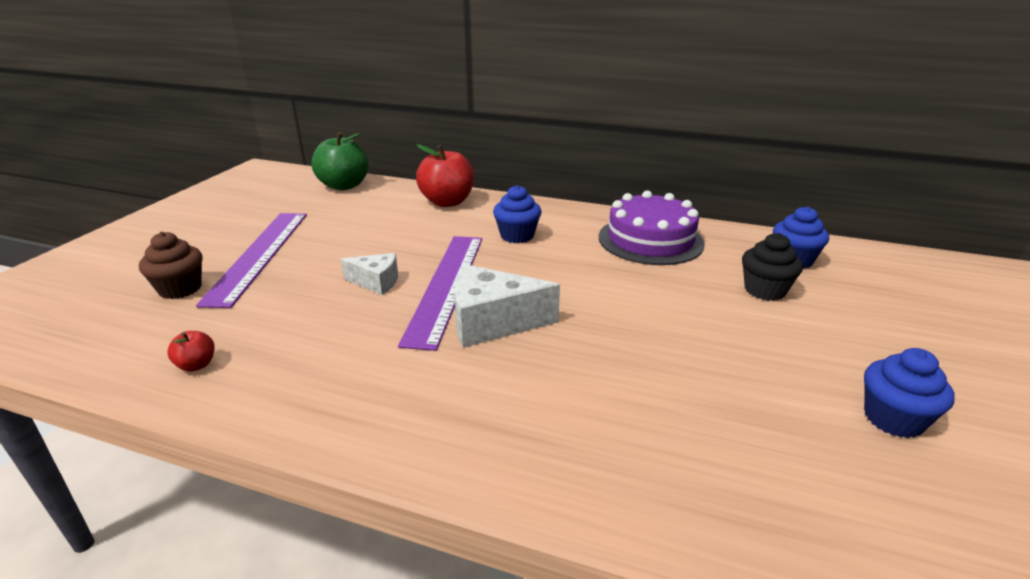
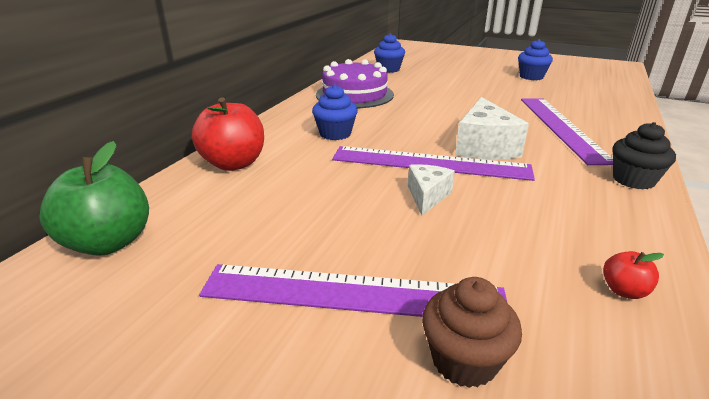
camera: 85 degrees left, 0 degrees up
(579, 404) = (561, 127): none -> purple ruler
(764, 290) = (425, 79): black cupcake -> black cupcake (633, 180)

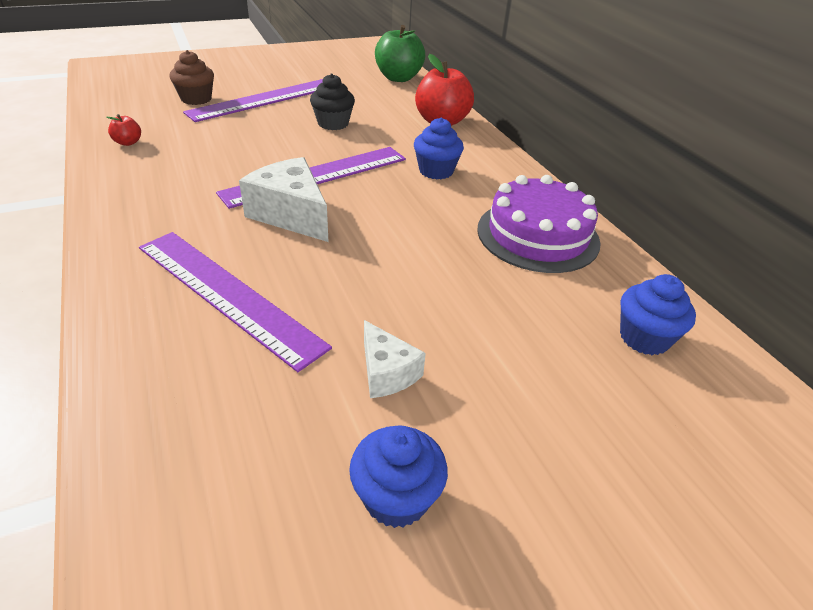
camera: 130 degrees right, 10 degrees up
(427, 196) = (285, 150): white cheese -> white cheese (386, 372)
(633, 180) = (121, 232): black cupcake -> black cupcake (333, 123)

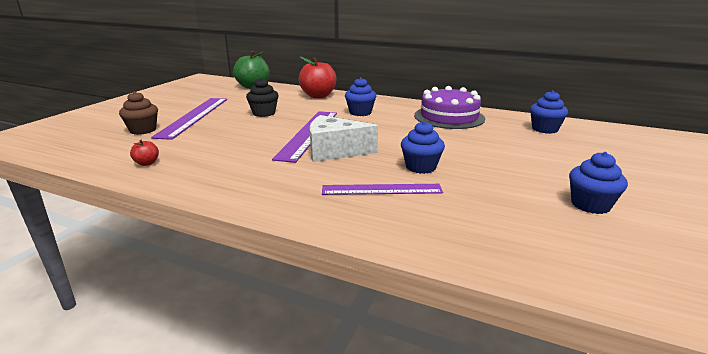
camera: 40 degrees left, 15 degrees down
(227, 294) = (381, 189): purple ruler -> purple ruler, size x0.65
(328, 291) = (420, 167): none -> blue cupcake
(386, 372) = (504, 177): white cheese -> none

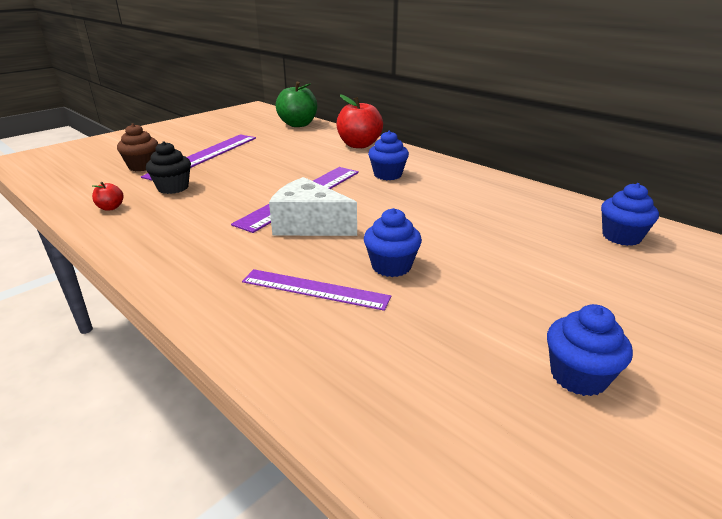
camera: 20 degrees right, 5 degrees up
(264, 113) = (278, 161): black cupcake -> black cupcake (173, 188)
(449, 117) = (496, 197): purple cake -> none

